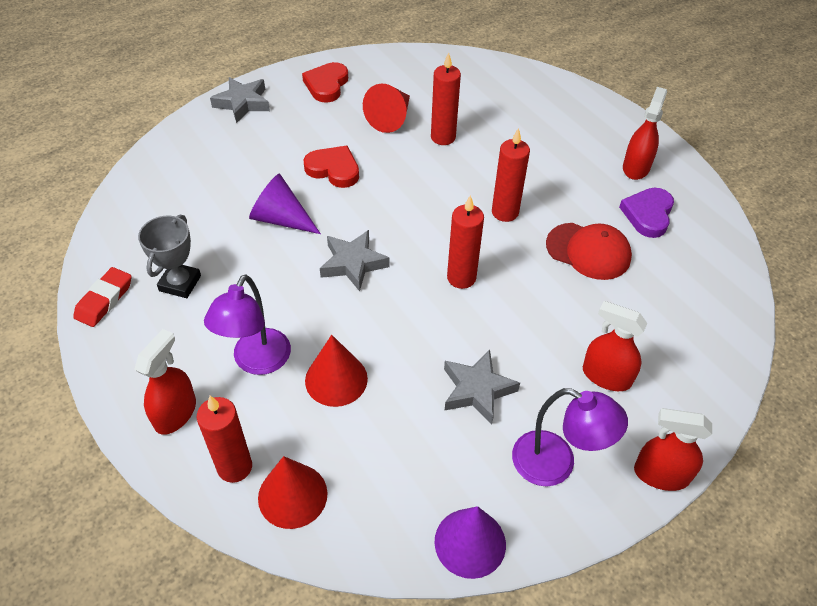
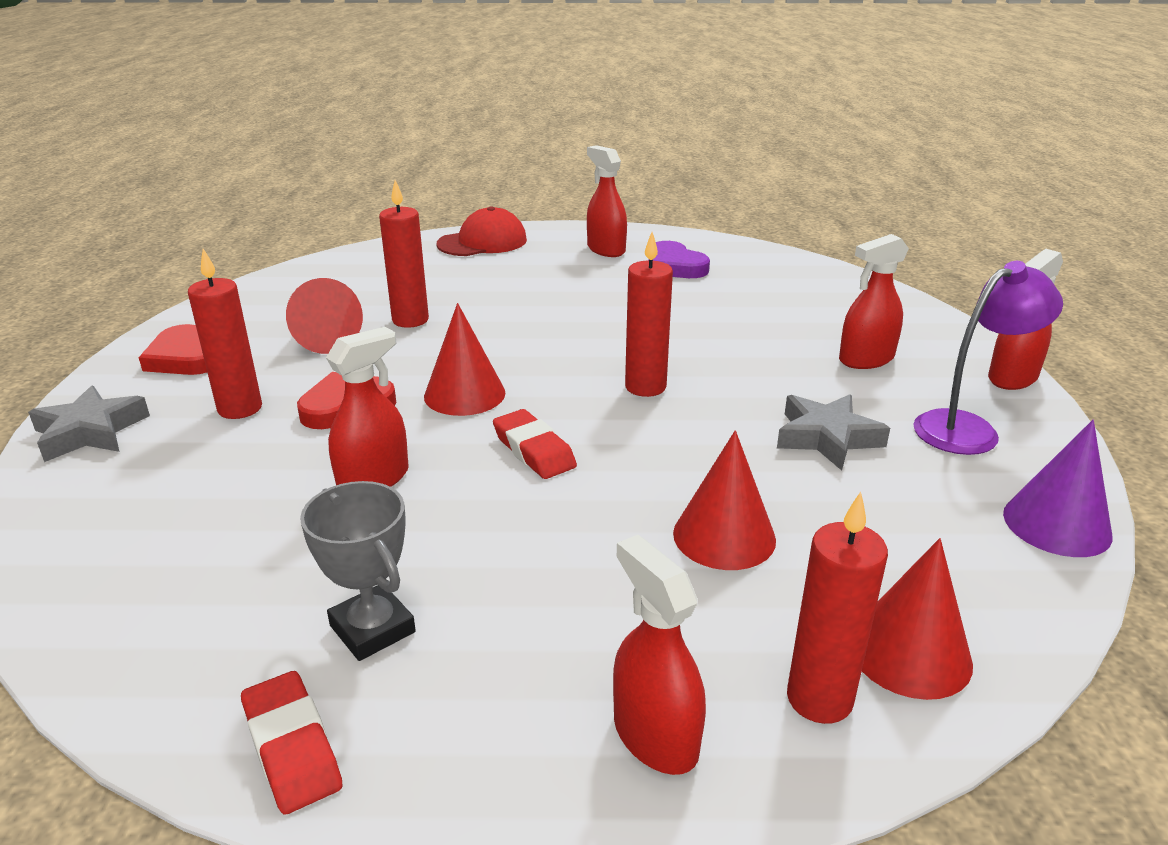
camera: 55 degrees left, 20 degrees down
(257, 362) = (626, 600): purple lamp -> none
(281, 219) = (374, 479): purple cone -> red spray bottle
(353, 263) = (533, 450): grey star -> red eraser
(384, 206) = (464, 394): none -> red cone
(505, 212) = (578, 328): red candle -> red candle (240, 408)
(588, 251) = (688, 308): red cap -> red cap (482, 242)

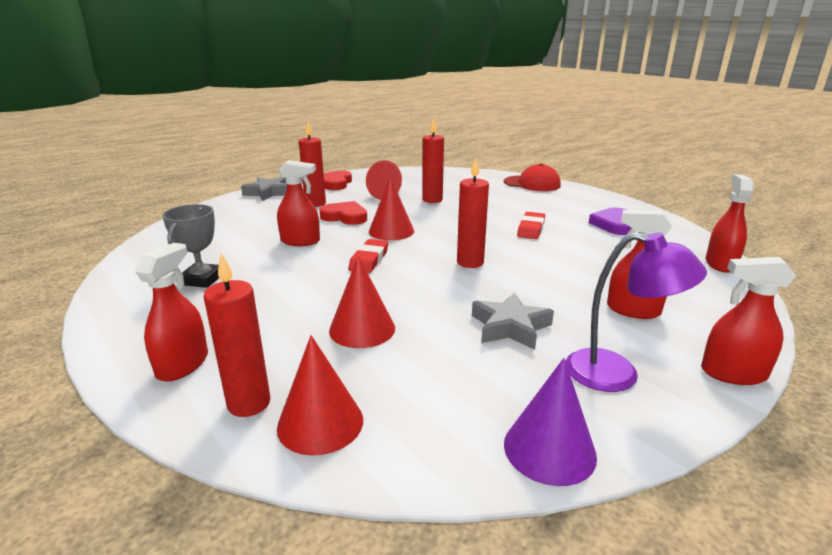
camera: 50 degrees right, 5 degrees down
(292, 747) = (122, 293): red eraser -> red eraser (531, 229)
(606, 249) = (590, 205): red spray bottle -> red spray bottle (720, 264)

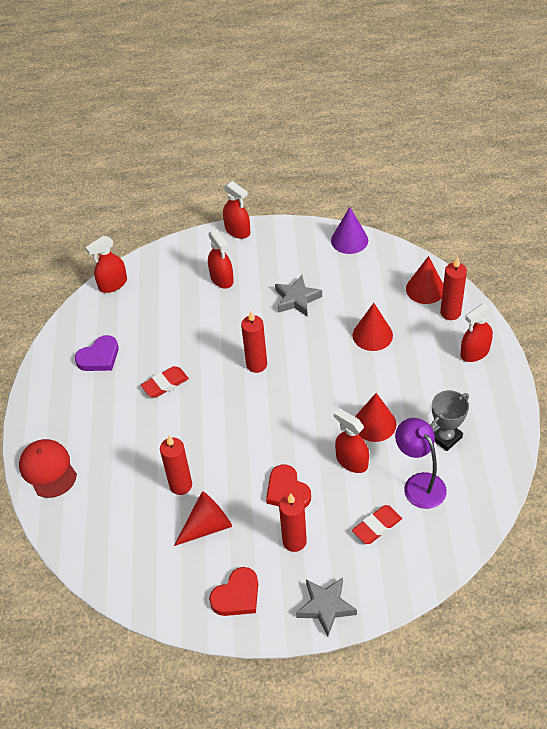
camera: 140 degrees left, 25 degrees up
(369, 260) = (320, 403): red eraser -> red eraser (377, 526)
(391, 231) = (270, 440): red cone -> red cone (374, 423)
(617, 374) = (284, 253): purple lamp -> purple lamp (419, 483)

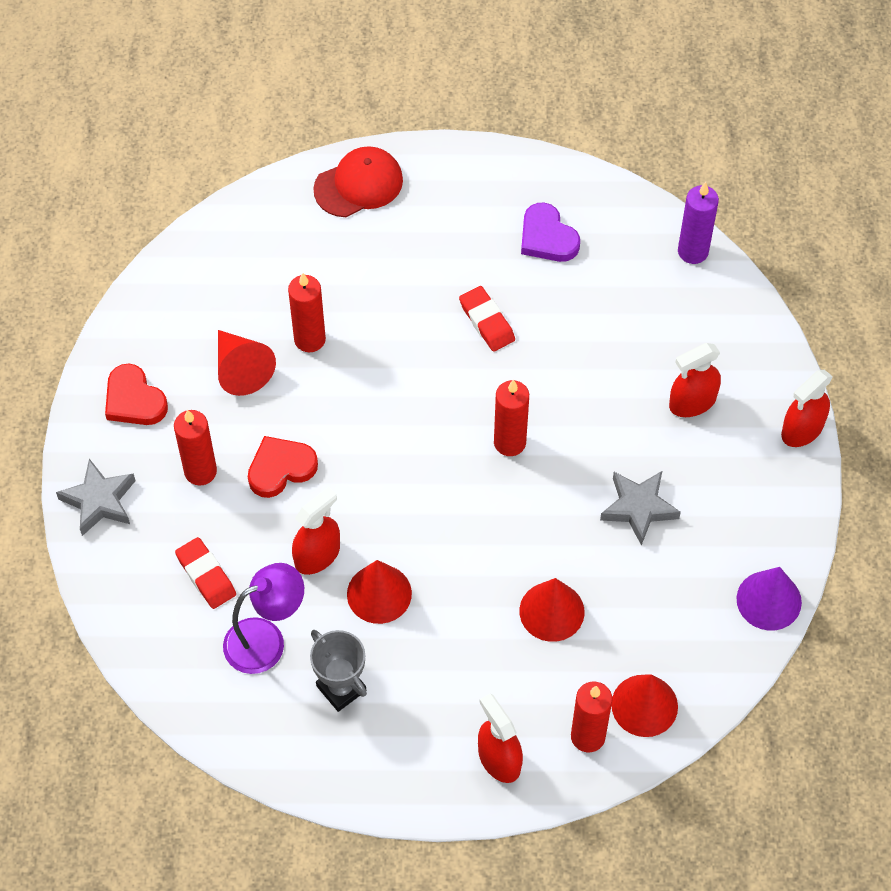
camera: 90 degrees right, 10 degrees up
(113, 284) = (693, 251): red spray bottle -> purple candle

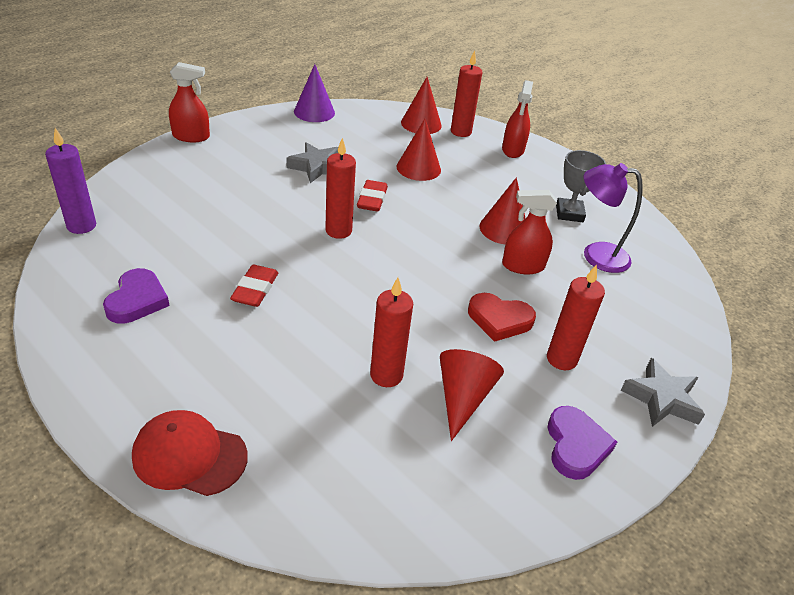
camera: 140 degrees left, 20 degrees down
(134, 400) = (575, 446): red heart -> purple heart
(206, 575) = (609, 305): red eraser -> red eraser (372, 199)
(692, 402) = (217, 177): red spray bottle -> none

